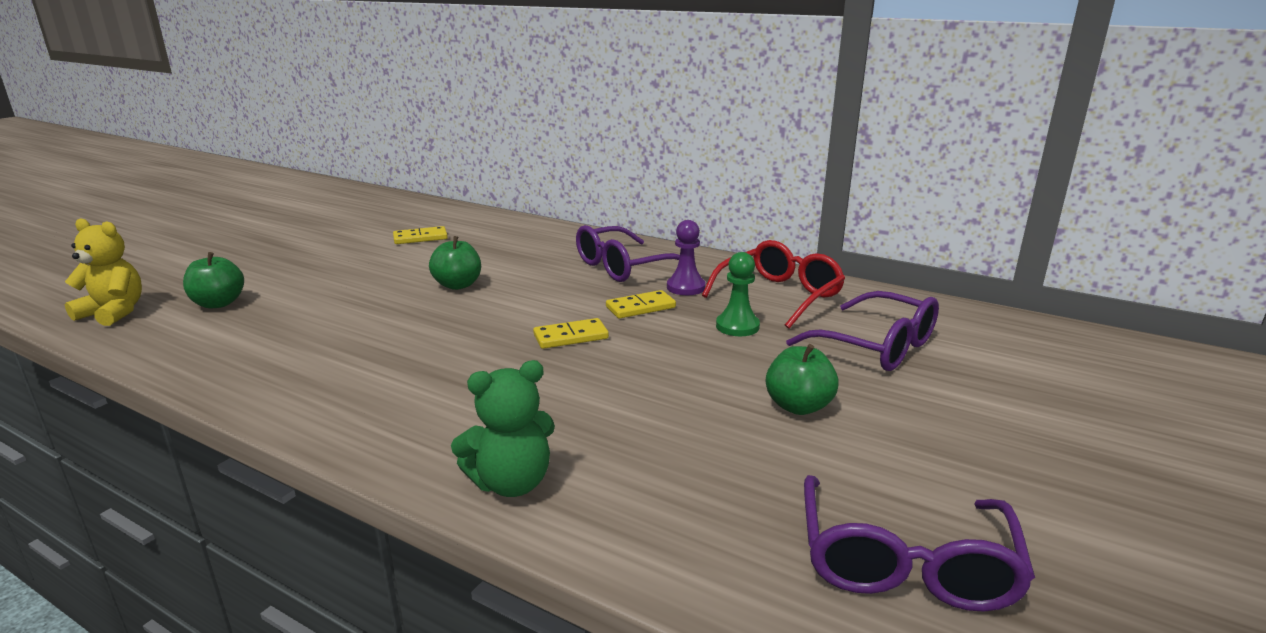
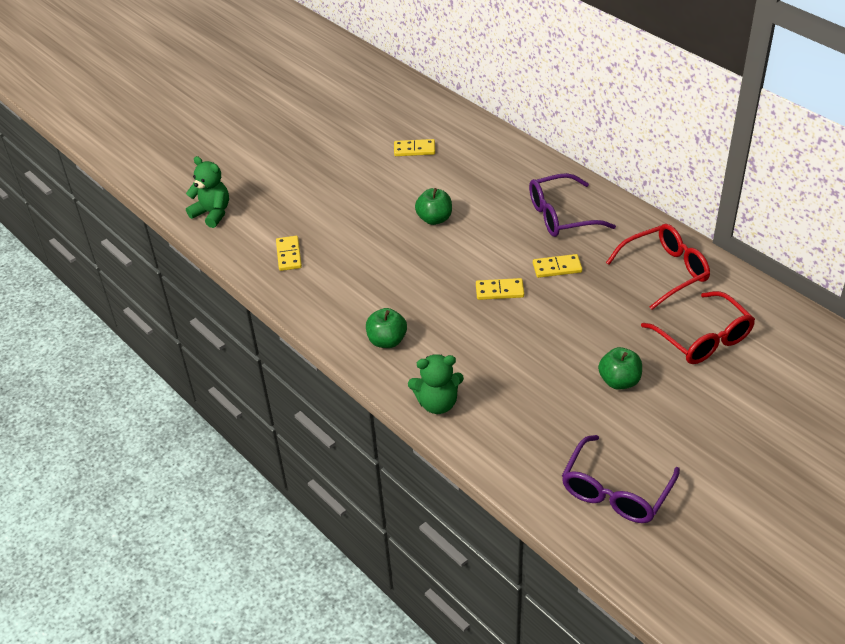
camera: 20 degrees right, 20 degrees up
(114, 313) = (212, 213): yellow teddy bear -> green teddy bear
(218, 303) = (275, 214): green apple -> green apple (387, 341)
(234, 339) = (288, 255): none -> yellow domino
(686, 287) = (599, 250): purple pawn -> none
(737, 326) = (617, 300): green pawn -> none
(877, 346) = (703, 339): purple glasses -> red glasses

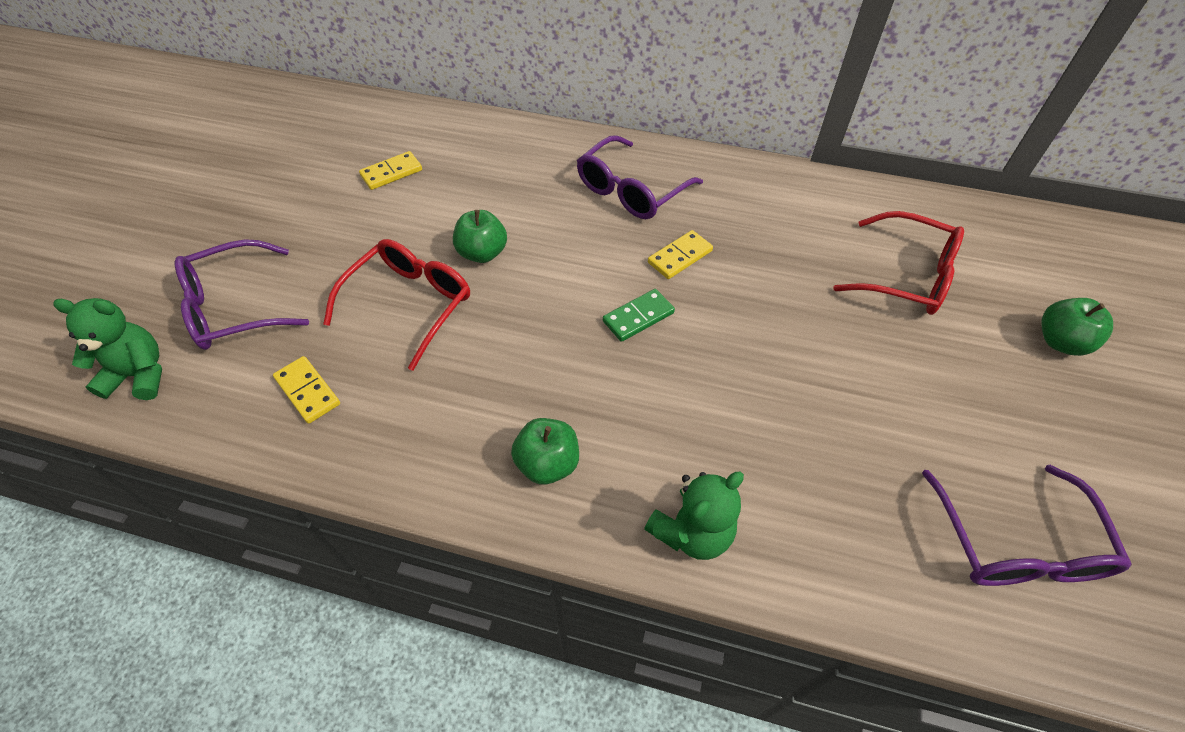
camera: 35 degrees left, 10 degrees up
(277, 197) = (234, 308): none -> purple glasses
(499, 291) = (638, 317): yellow domino -> green domino
(619, 381) = (875, 375): green apple -> green apple (1060, 342)
(665, 271) = (796, 212): red glasses -> red glasses (410, 304)

